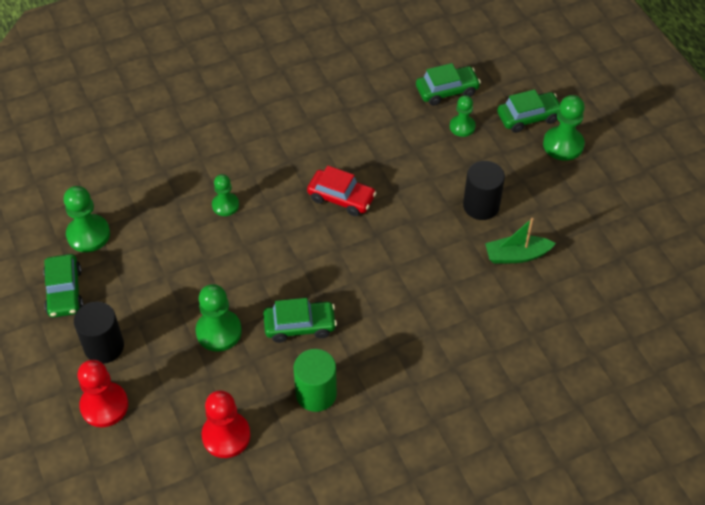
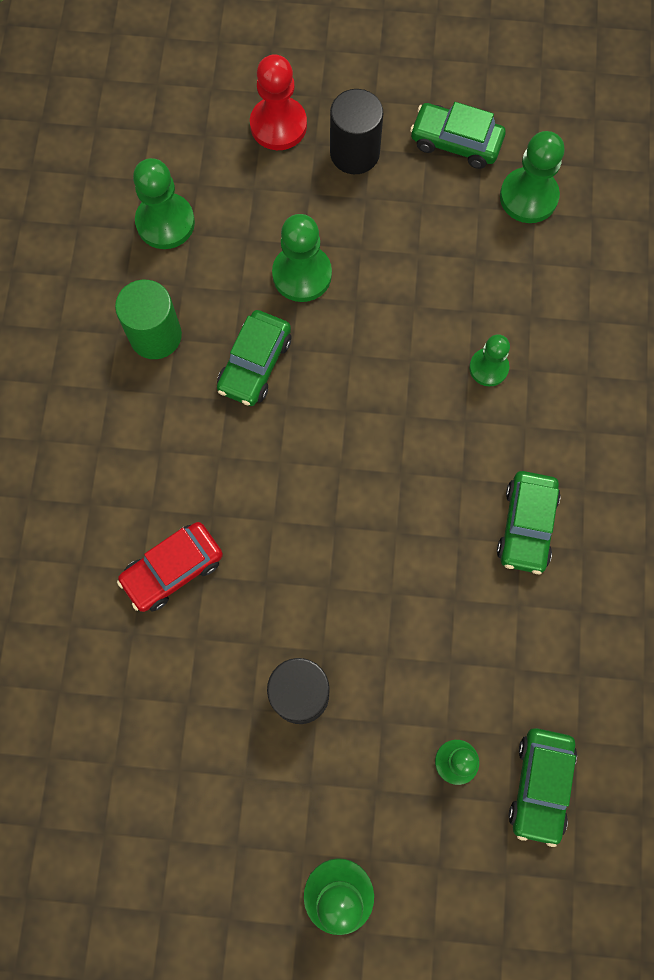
camera: 120 degrees right, 20 degrees up
(226, 436) = (165, 222): red pawn -> green pawn
(341, 198) = (420, 516): red car -> red car (173, 570)
(516, 255) = (193, 688): green boat -> none
(528, 117) = (420, 879): green car -> green car (526, 526)

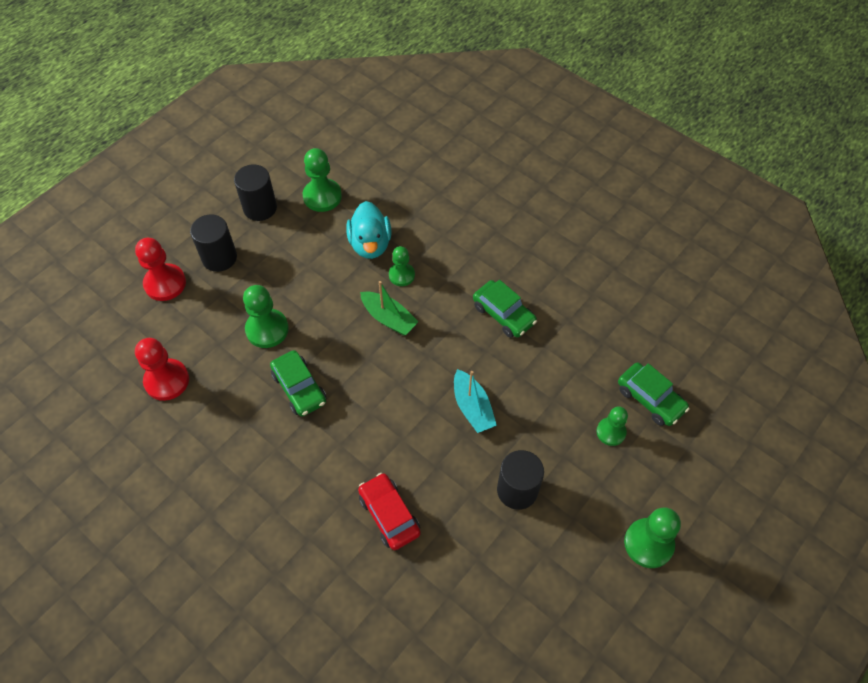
camera: 55 degrees left, 15 degrees down
(155, 335) = (233, 431): green cylinder -> none
(165, 222) = (167, 380): green pawn -> red pawn
(173, 570) = (389, 515): red car -> red car turned 150 degrees clockwise
(370, 573) = (472, 407): none -> turquoise boat
(417, 395) = (388, 318): none -> green boat
(456, 142) = (260, 208): green car -> black cylinder
(504, 301) = (370, 244): none -> turquoise duck

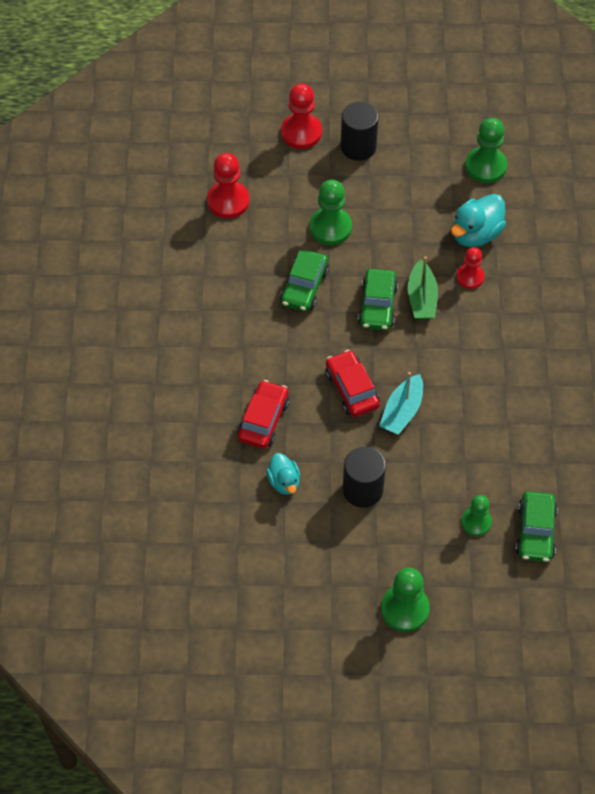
camera: 50 degrees right, 0 degrees up
(260, 208) = (430, 135): black cylinder -> none
(401, 275) = (470, 277): green pawn -> red pawn
(421, 427) = (352, 389): none -> red car
(460, 544) = (284, 482): none -> turquoise duck
(503, 314) = (508, 374): green car -> green car (377, 306)

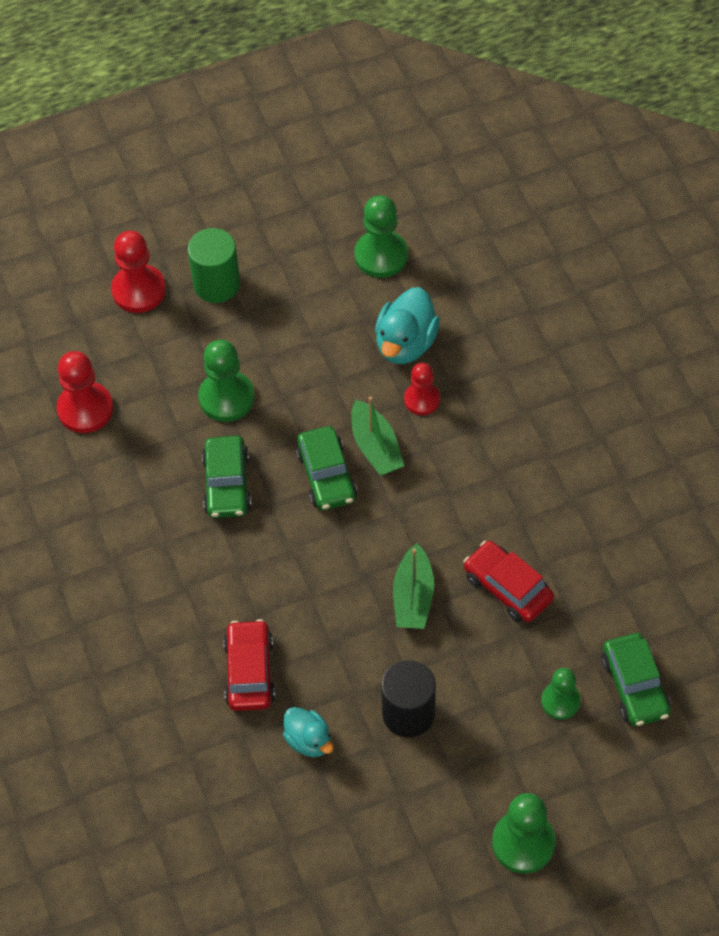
camera: 20 degrees left, 0 degrees up
(352, 389) = (340, 592): red car -> red car (507, 588)
(358, 147) = (216, 284): black cylinder -> green cylinder
(402, 411) = (413, 597): turquoise boat -> green boat

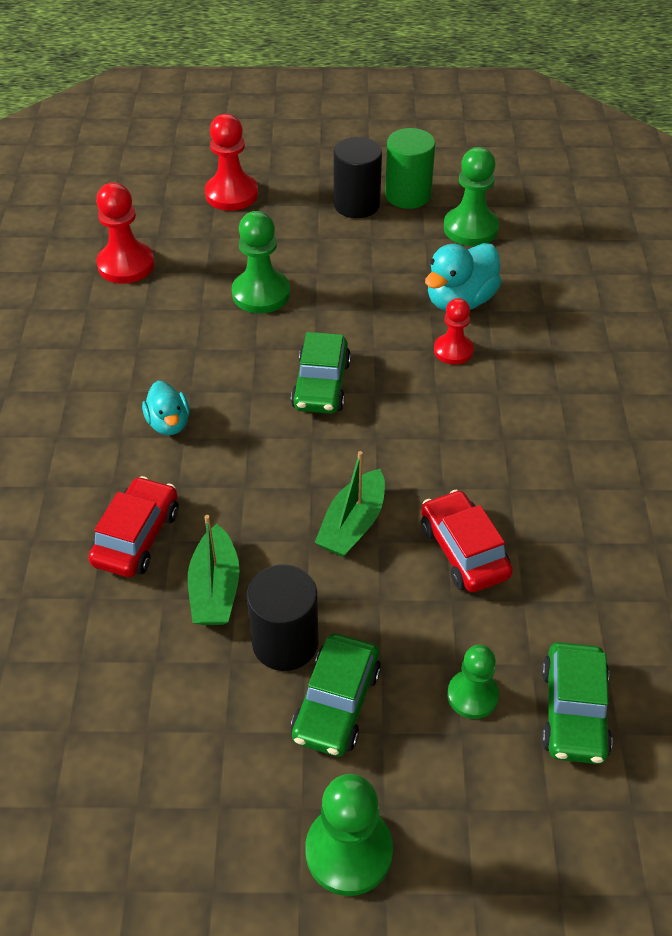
camera: 20 degrees right, 10 degrees down
(216, 284) = (304, 208): green cylinder -> green cylinder (408, 195)
(227, 484) = (218, 362): green car -> green car (336, 703)
(263, 262) = (356, 204): none -> black cylinder
(309, 740) = (158, 630): turquoise duck -> turquoise duck (169, 423)
(375, 447) = (385, 376): green boat -> green boat (215, 589)

